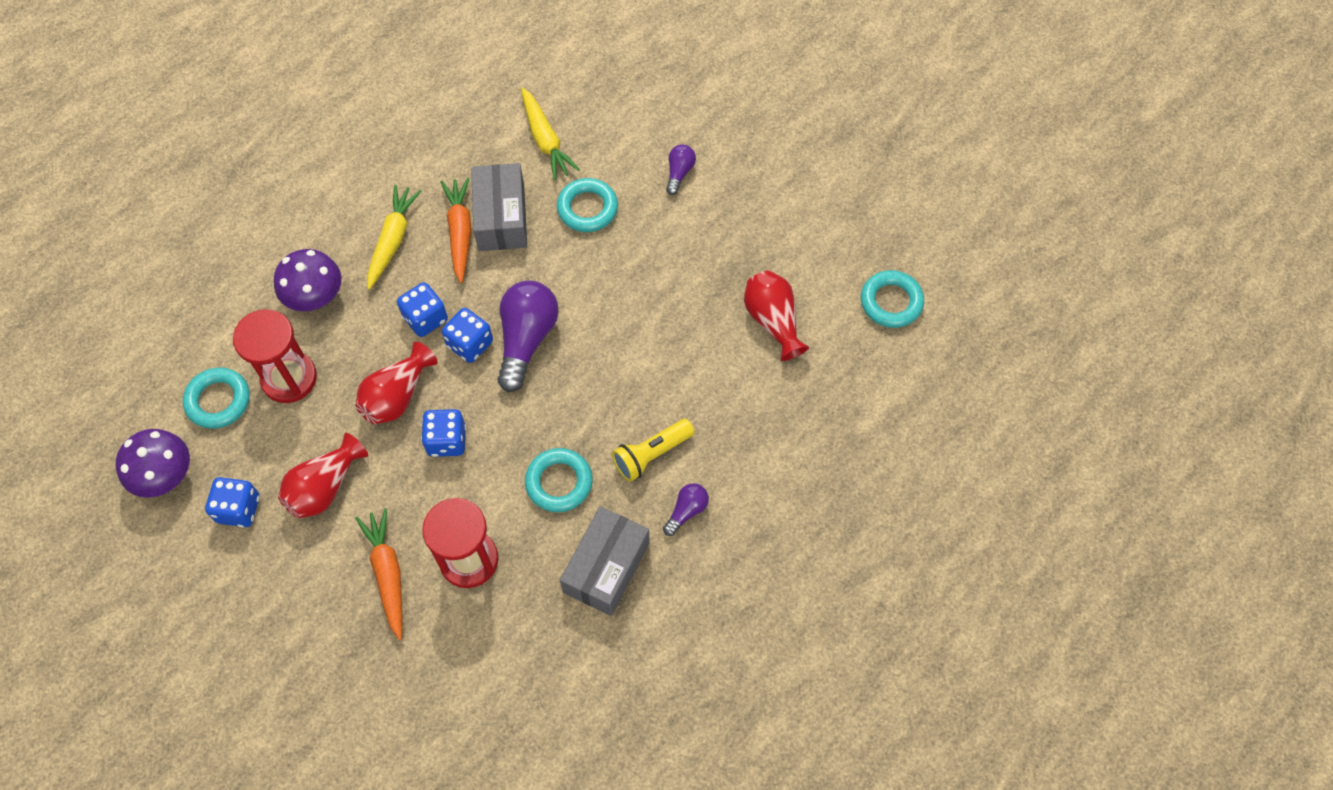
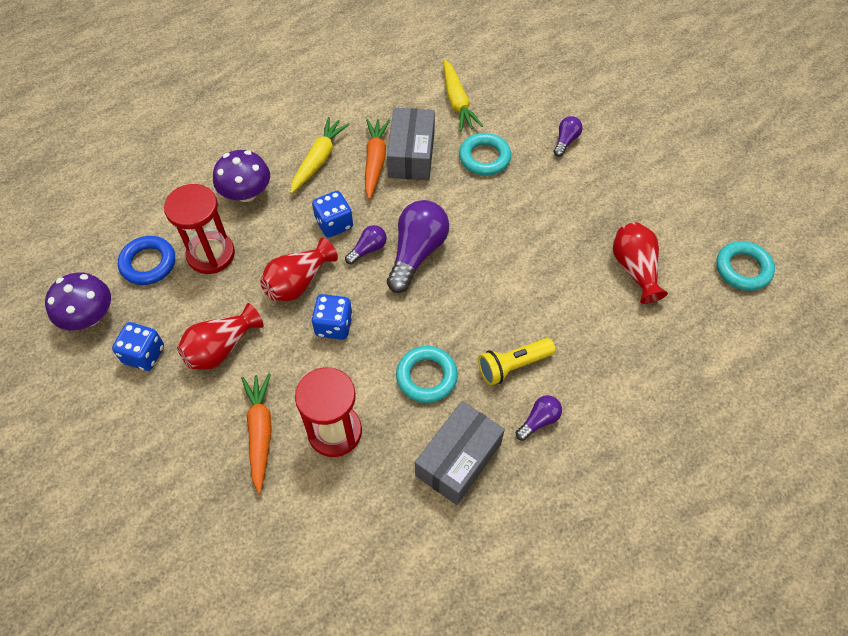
camera: 10 degrees right, 5 degrees down
(218, 400) = (148, 263): turquoise ring -> blue ring
(470, 344) = (368, 249): blue dice -> purple light bulb

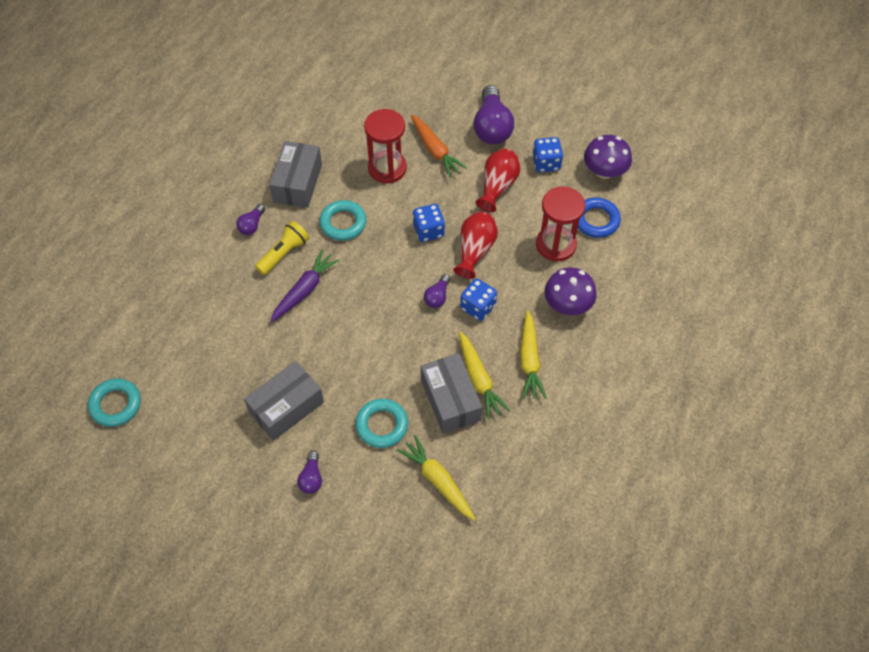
camera: 155 degrees right, 0 degrees up
(375, 161) = (479, 379): orange carrot -> yellow carrot
(417, 253) = (397, 309): purple light bulb -> purple light bulb (492, 127)
(506, 312) = (304, 290): none -> purple carrot
(568, 204) = (286, 407): none -> grey box
(635, 269) = (210, 367): red vase -> none

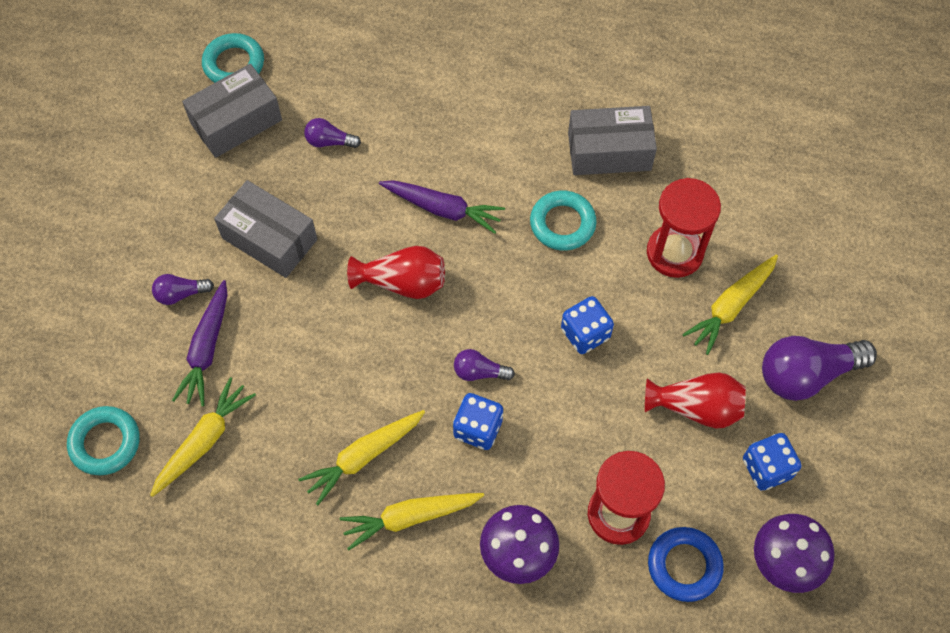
camera: 75 degrees right, 5 degrees up
(252, 225) = (523, 120): purple light bulb -> purple light bulb (329, 141)
(283, 254) = (491, 169): yellow flashlight -> none
(364, 467) = (207, 349): none -> purple carrot
(382, 425) = (268, 354): turquoise ring -> turquoise ring (105, 443)
(435, 150) = (731, 306): orange carrot -> yellow carrot
(450, 400) = (323, 428): grey box -> grey box (236, 122)
(475, 250) = (571, 403): red vase -> red vase (403, 283)

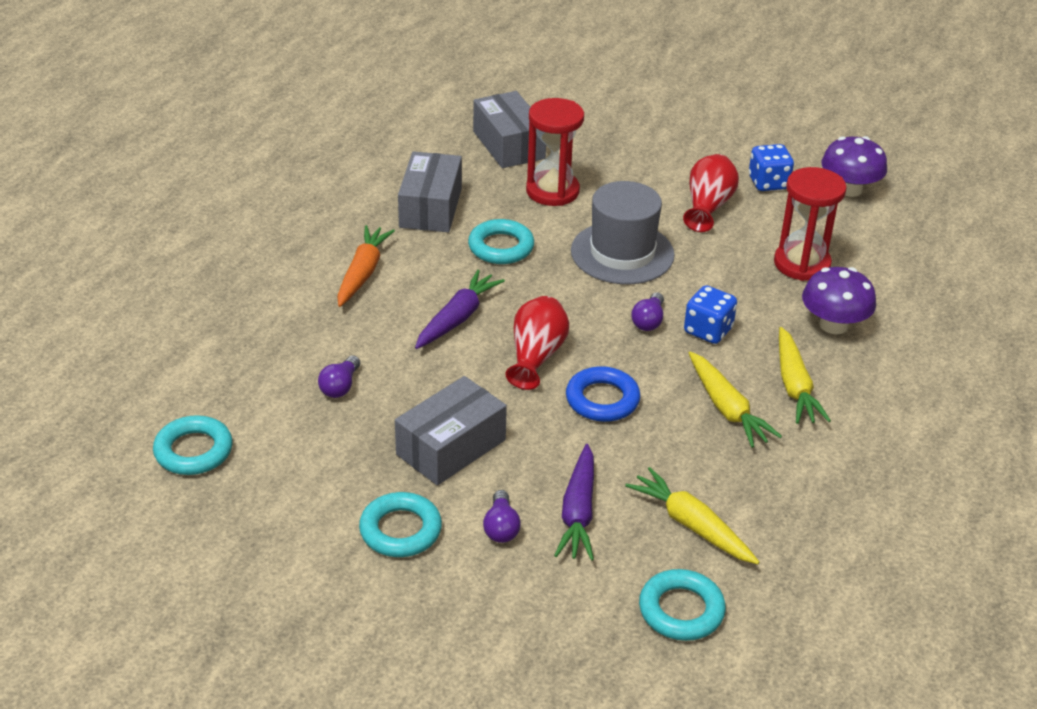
camera: 80 degrees left, 25 degrees down
(168, 223) = (400, 530): none -> turquoise ring
(207, 349) = (578, 512): purple carrot -> purple carrot turned 75 degrees clockwise
(236, 122) = (279, 457): grey box -> grey box (508, 145)
(489, 120) = (362, 273): none -> orange carrot
(585, 333) = (622, 253): blue dice -> grey hat
(684, 566) = (851, 238): blue ring -> blue ring (602, 400)
(731, 306) = (614, 172): yellow carrot -> none
(806, 374) = (687, 149): purple light bulb -> none

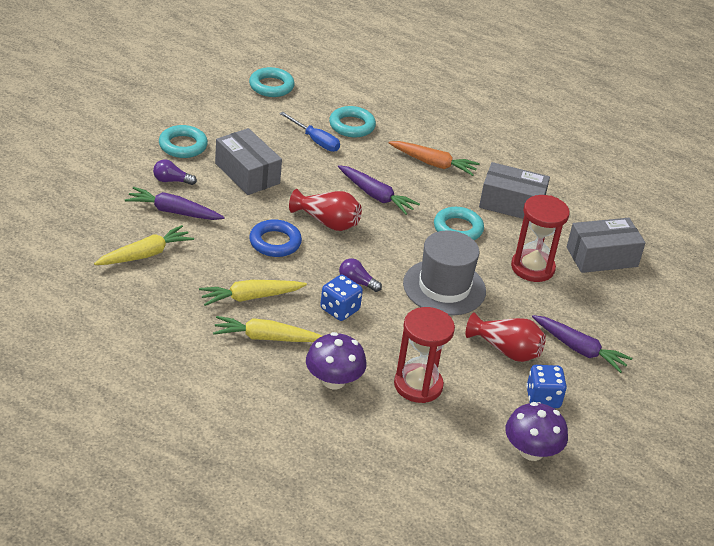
camera: 95 degrees right, 0 degrees up
(340, 386) = (315, 140): purple light bulb -> blue screwdriver
(677, 161) = (579, 349): none -> purple carrot
(681, 610) = (78, 234): turquoise ring -> turquoise ring (352, 126)

